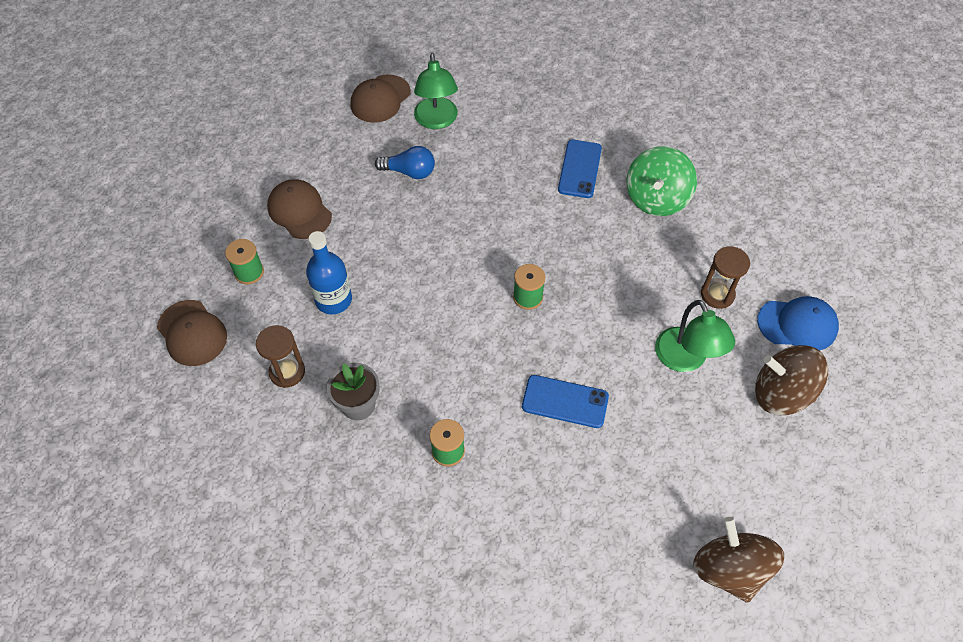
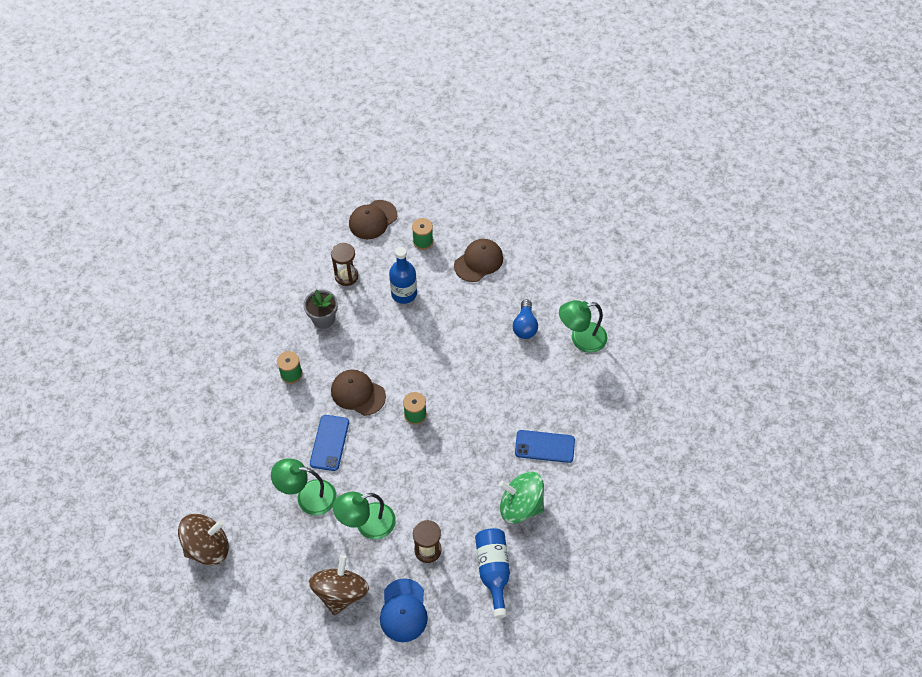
camera: 85 degrees right, 0 degrees up
(380, 99) = (598, 297): brown cap -> brown cap (358, 393)
(647, 431) = (308, 497): none -> green lamp
(739, 231) = (493, 571): none -> blue bottle

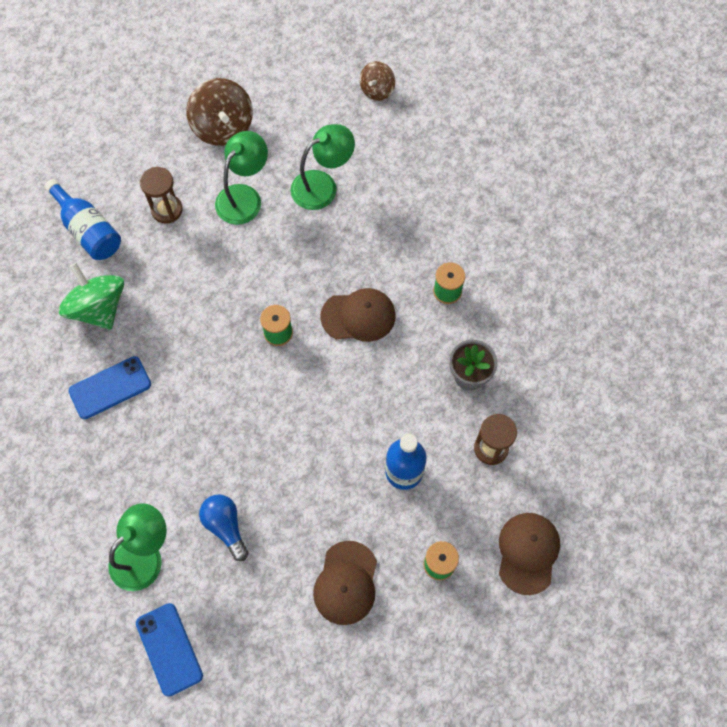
camera: 145 degrees right, 10 degrees up
(208, 547) = (377, 90): brown spinning top -> brown spinning top, size x0.59
(329, 443) = (345, 247): blue phone -> blue phone (169, 649)
(403, 610) = (153, 147): blue cap -> none
(520, 506) = (98, 308): green spinning top -> green spinning top turned 105 degrees counterclockwise

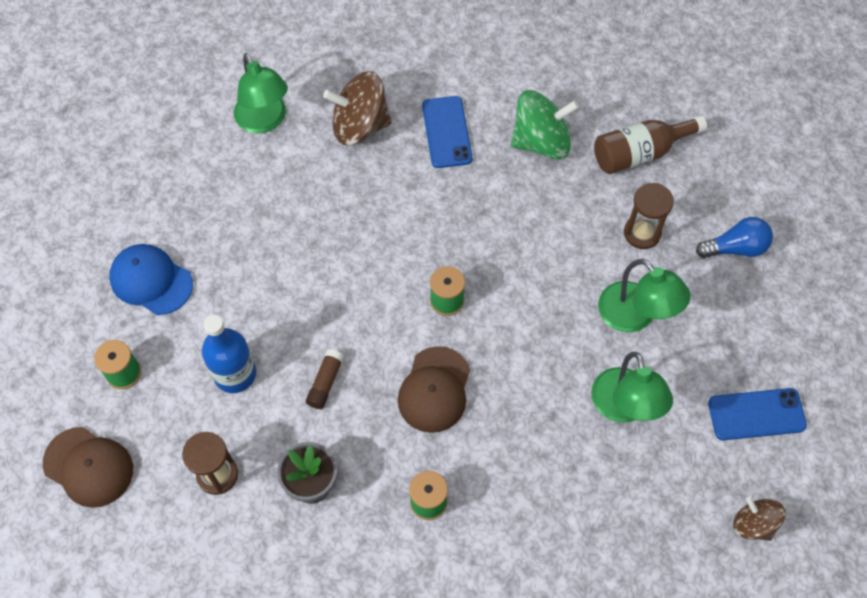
camera: 110 degrees right, 5 degrees down
(88, 230) = (640, 153): blue bottle -> brown bottle
(169, 649) = (170, 120): blue phone -> blue phone (756, 414)
(223, 127) = (742, 321): brown spinning top -> brown spinning top (360, 126)
(226, 526) = (258, 193): blue light bulb -> blue light bulb (735, 248)
(346, 583) = (151, 280): brown cap -> blue cap
(384, 398) = (325, 383): none -> brown glue stick

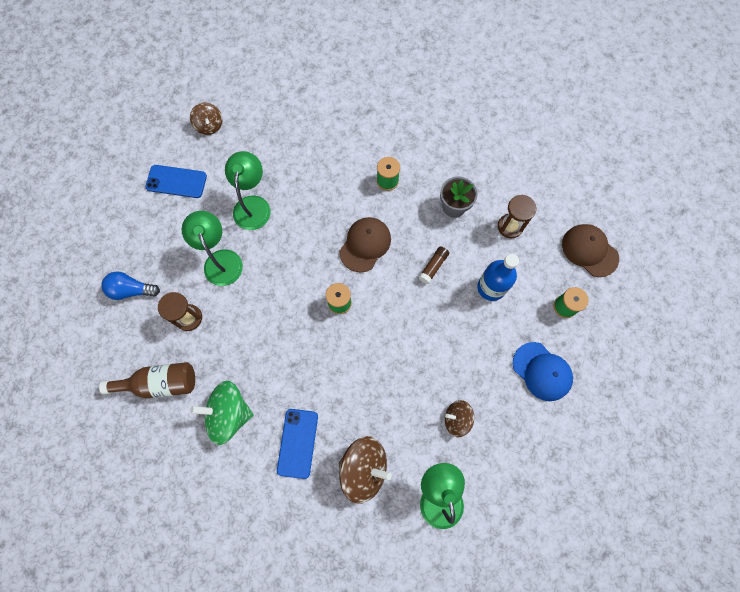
camera: 165 degrees left, 10 degrees up
(257, 200) = (457, 419): none -> brown spinning top

